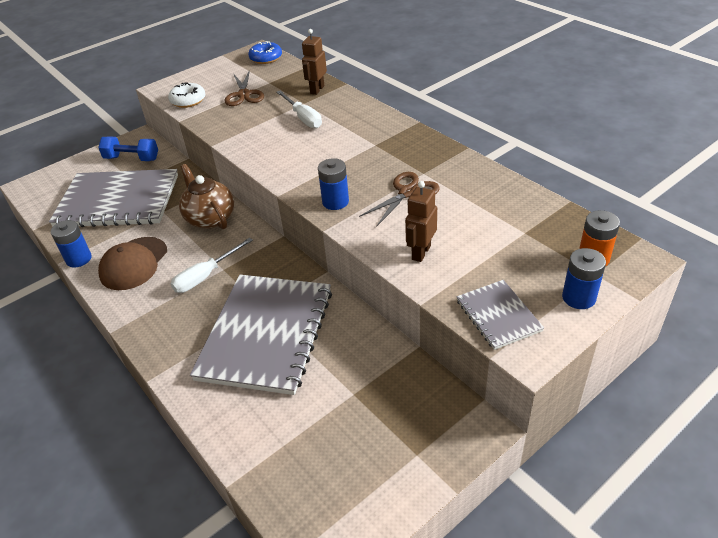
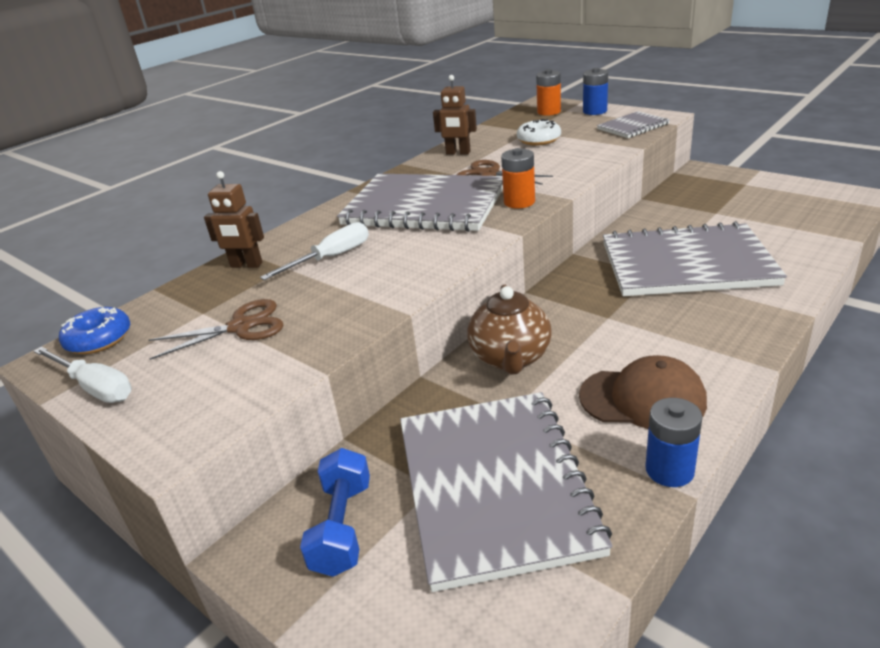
camera: 100 degrees left, 10 degrees down
(188, 101) = (246, 386): white donut -> white donut (539, 140)
(205, 276) = (628, 326): white screwdriver -> white screwdriver (95, 387)
(210, 218) = (510, 358): brown teapot -> brown teapot turned 45 degrees counterclockwise
(335, 202) = (519, 202): blue battery -> orange battery
(361, 156) = (424, 206): none -> grey notebook
(421, 252) = (578, 157): brown robot -> brown robot (458, 153)

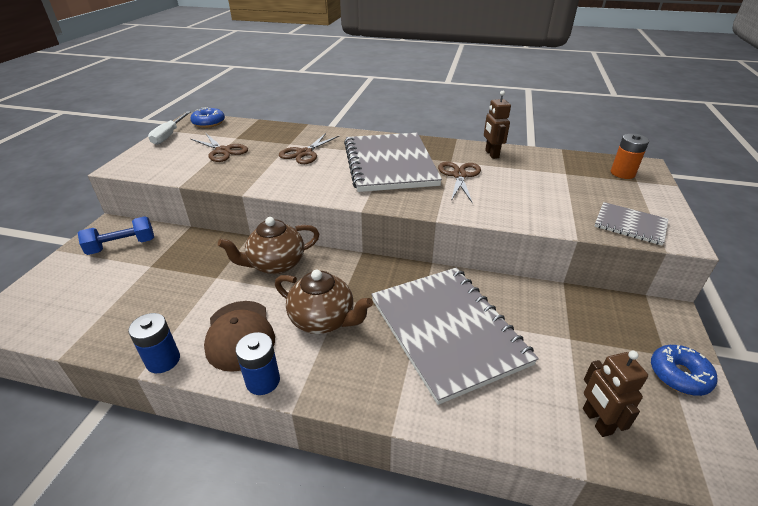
camera: 60 degrees right, 5 degrees up
(246, 265) = (288, 133): brown robot -> brown robot (596, 421)
(331, 258) = (304, 153): white screwdriver -> brown scissors
(494, 486) = (150, 287): grey notebook -> none
(519, 202) = (416, 198): orange battery -> none
(539, 140) = (549, 182): white donut -> none
(594, 111) = (650, 196): blue battery -> blue battery (263, 381)
(640, 334) = (323, 320): none -> brown teapot
(768, 185) = (679, 375): none -> blue donut

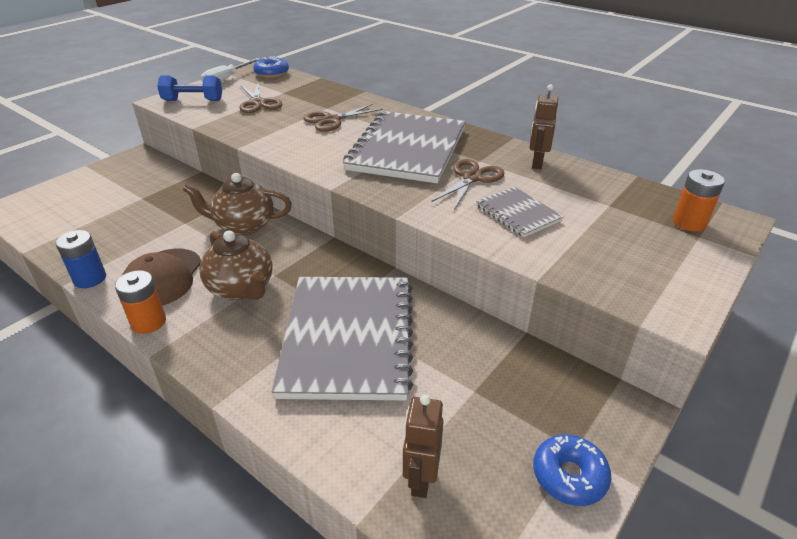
camera: 25 degrees right, 0 degrees up
(122, 246) = (134, 175): blue dumbbell -> blue dumbbell (193, 101)
(263, 381) = (148, 322): blue battery -> orange battery
(630, 225) = (626, 283): grey notebook -> grey notebook (518, 213)

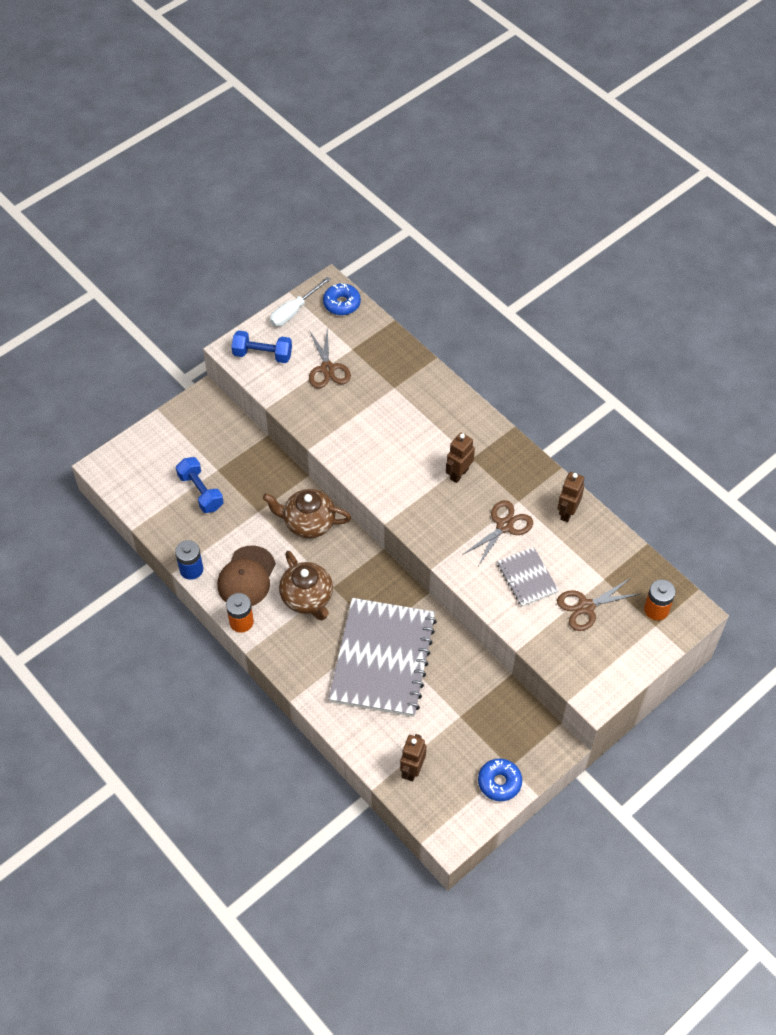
camera: 10 degrees right, 20 degrees up
(119, 215) = (201, 491): none -> blue dumbbell
(332, 120) = (396, 413): brown scissors -> brown scissors (586, 607)
(407, 149) = (459, 474): grey notebook -> brown robot

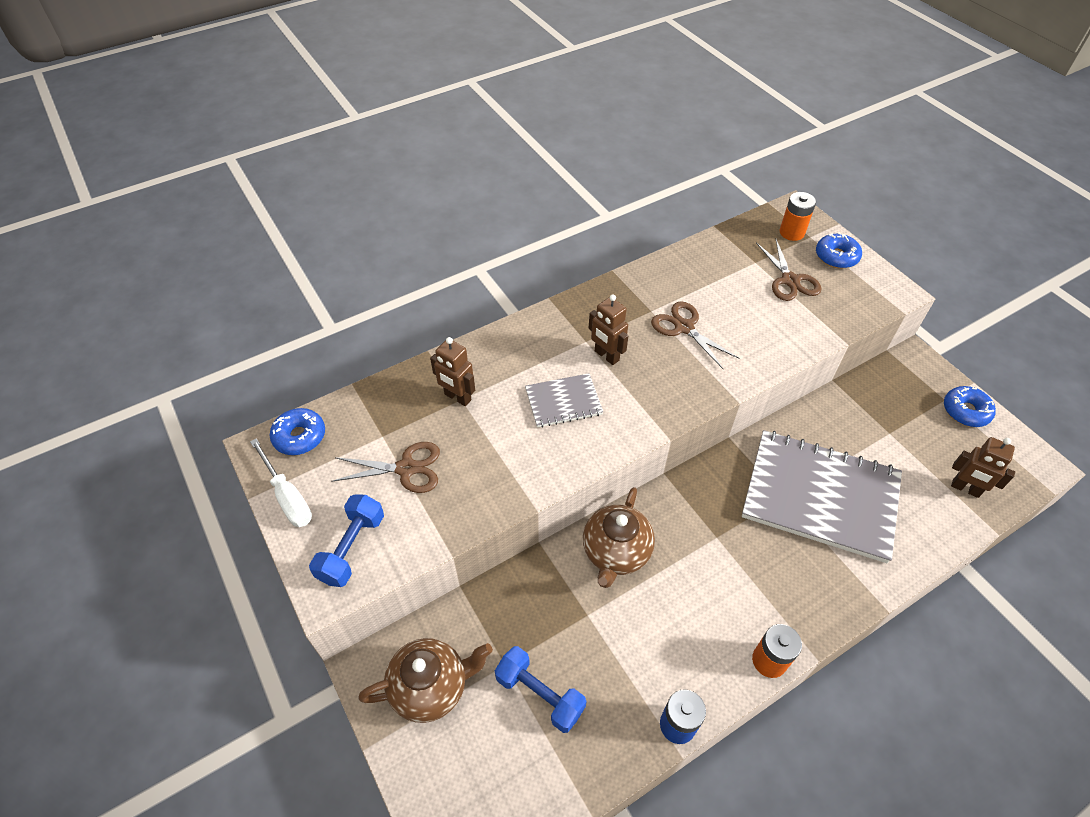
camera: 80 degrees left, 5 degrees down
(201, 491) = (540, 694): blue dumbbell -> blue dumbbell turned 60 degrees clockwise
(246, 577) = (696, 644): brown cap -> none
(307, 598) = (732, 569): brown teapot -> brown teapot (431, 687)
(527, 578) = (753, 319): grey notebook -> grey notebook (563, 401)
(567, 512) = (671, 275): brown robot -> brown robot (457, 397)
(631, 647) = (836, 257): none -> blue donut

